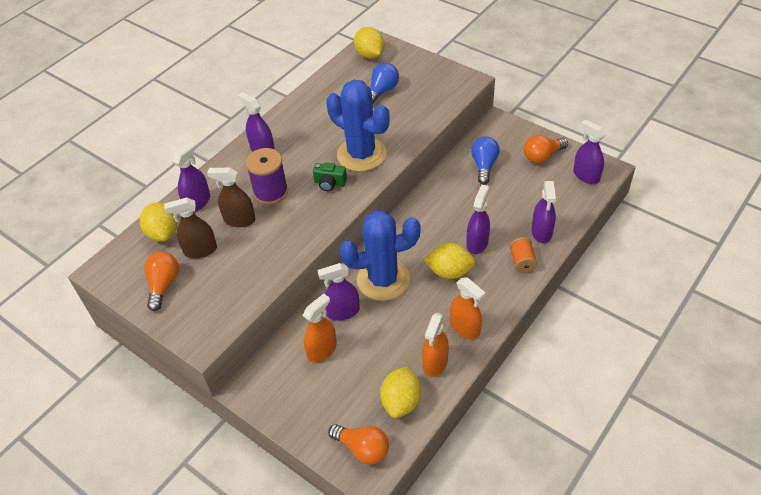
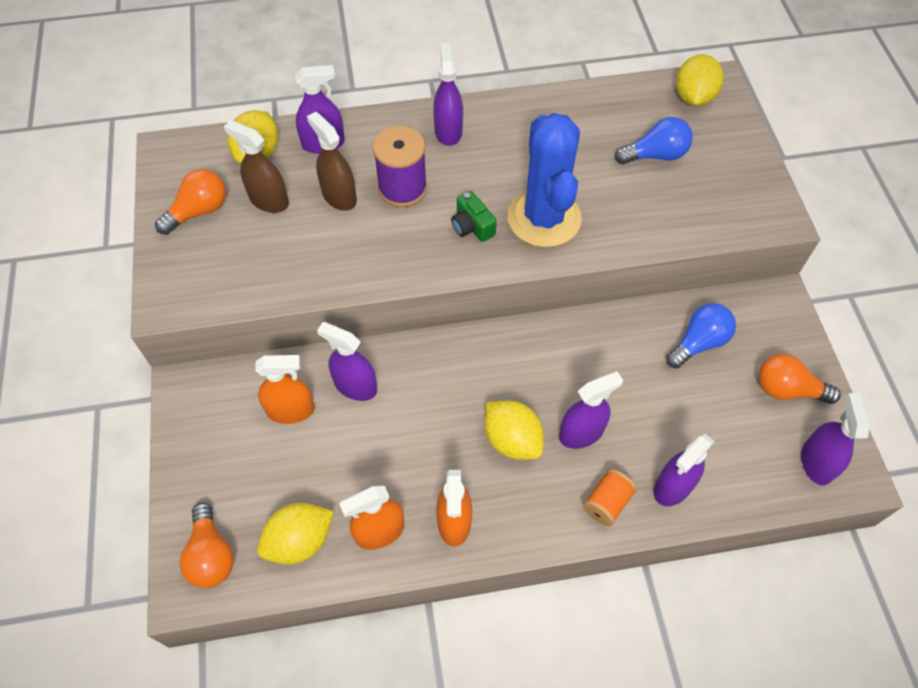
camera: 40 degrees right, 10 degrees up
(383, 280) = (433, 386): blue cactus -> none

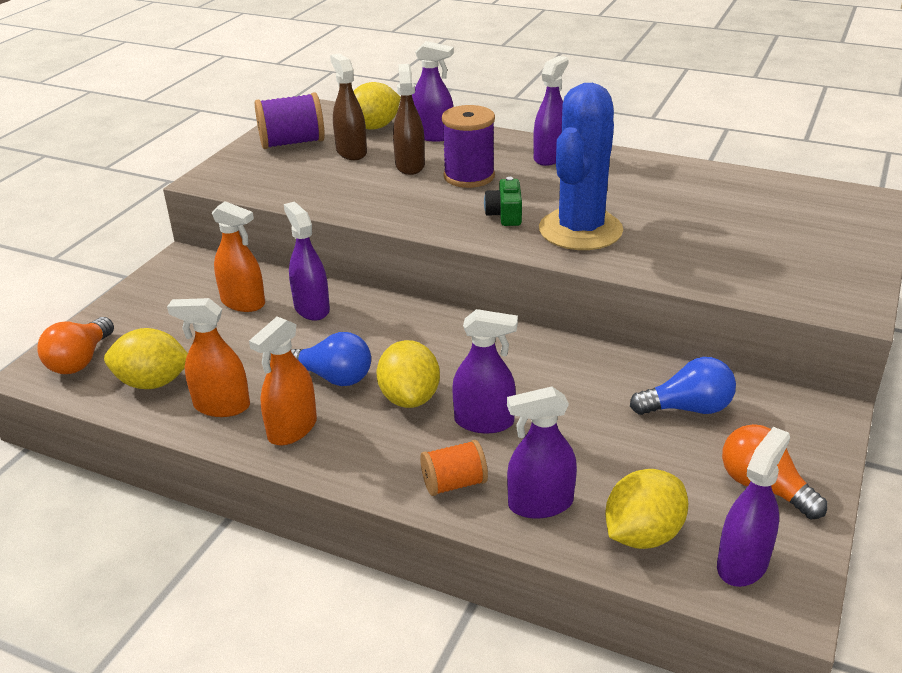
camera: 35 degrees right, 25 degrees down
(199, 211) = (292, 143): orange light bulb -> purple spool
(655, 155) = (746, 226): blue light bulb -> blue light bulb (333, 377)
(693, 97) = (834, 202): yellow lemon -> yellow lemon (643, 534)

